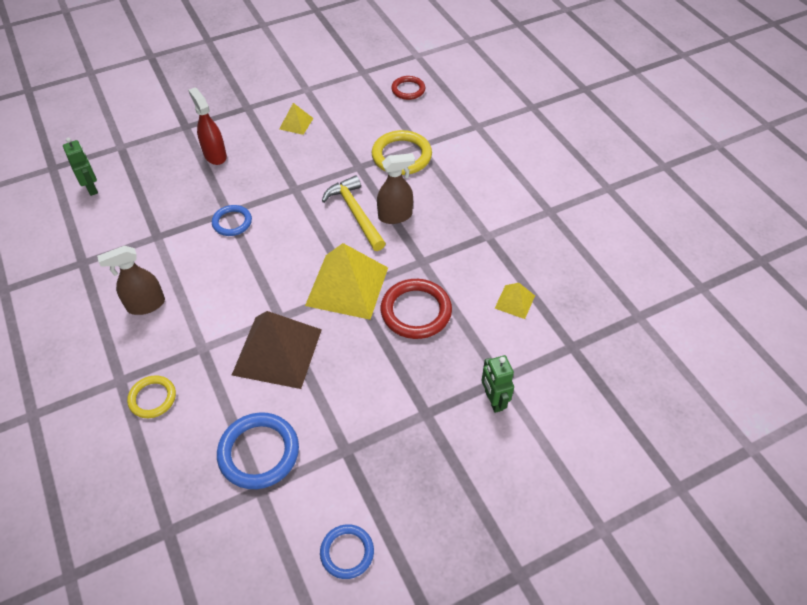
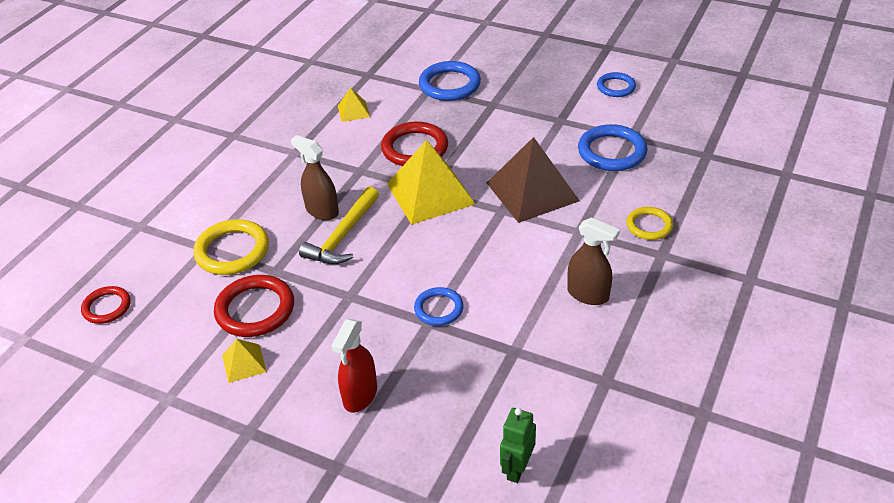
camera: 125 degrees left, 10 degrees down
(334, 144) = (255, 309): none -> red ring
(493, 400) = (449, 85): green robot -> blue ring

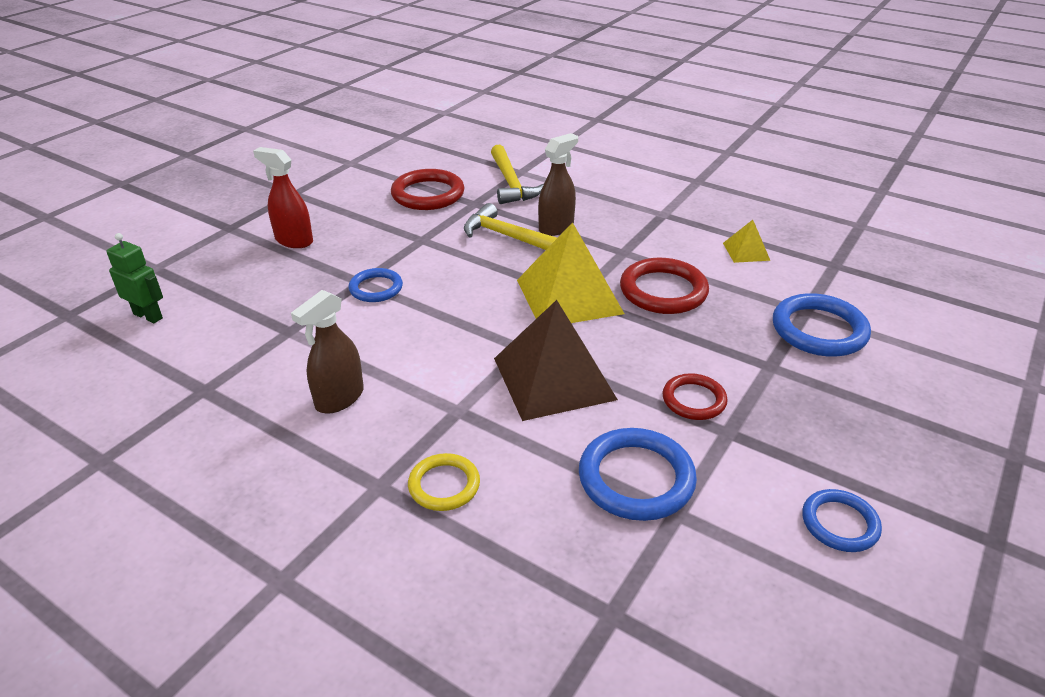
camera: 95 degrees right, 5 degrees down
(107, 307) = (463, 137): red ring -> red ring (694, 400)
(232, 251) = (511, 183): yellow ring -> yellow hammer
(244, 363) = (367, 190): yellow pyramid -> none

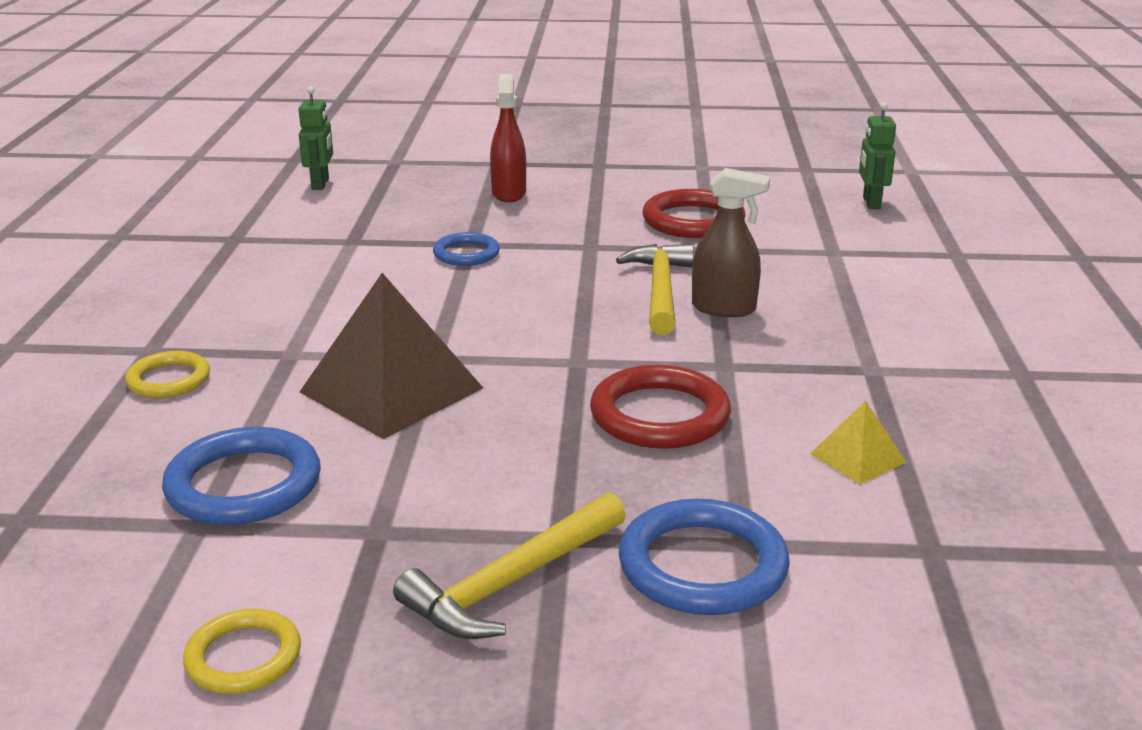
camera: 60 degrees right, 10 degrees down
(339, 398) = (266, 294): brown spray bottle -> none
(472, 138) = (871, 203): none -> green robot
(511, 183) = (793, 254): yellow hammer -> yellow hammer (511, 582)
(569, 296) = (571, 356): yellow pyramid -> none
(694, 400) = (426, 491): red ring -> none
(839, 523) = (243, 657): blue ring -> yellow ring

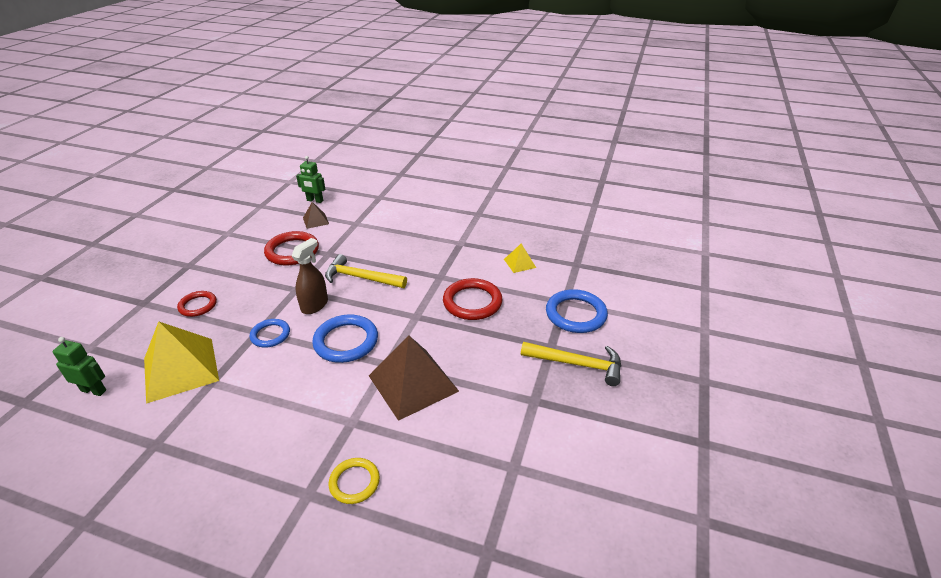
camera: 75 degrees left, 10 degrees up
(243, 657) = (614, 451): yellow ring -> none
(244, 484) = (483, 447): blue ring -> blue ring (346, 341)
(372, 217) = (181, 369): none -> yellow pyramid
(509, 193) = (198, 305): red spray bottle -> red ring
(511, 582) = (577, 364): yellow hammer -> yellow hammer turned 45 degrees counterclockwise
(724, 308) = (390, 264): brown spray bottle -> brown spray bottle (315, 305)
(805, 218) = (316, 220): none -> brown pyramid

